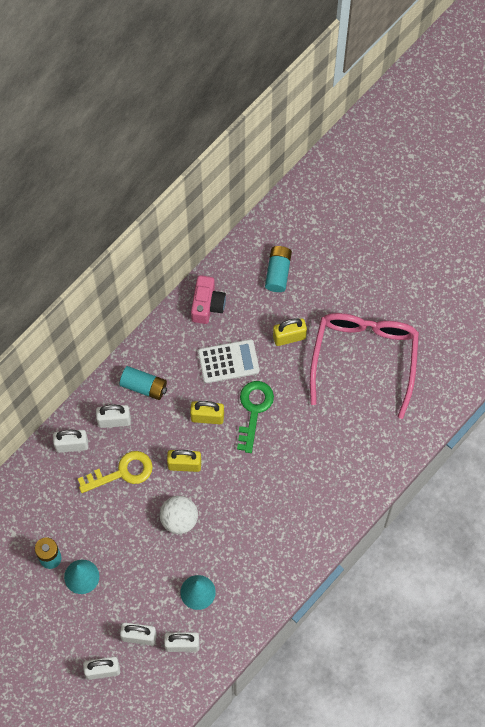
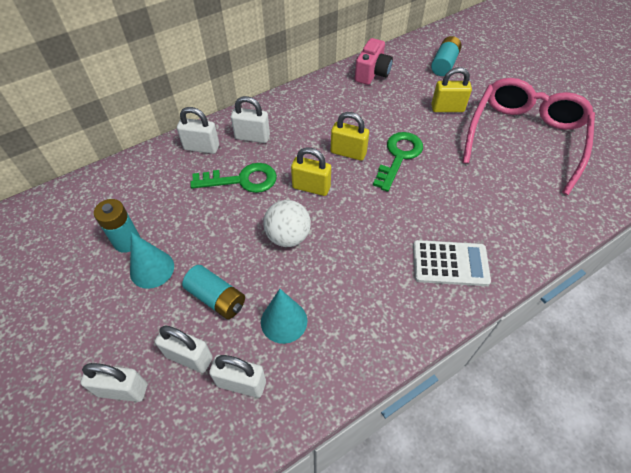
camera: 15 degrees right, 15 degrees down
(122, 472) = (242, 180): yellow key -> green key
(144, 386) = (292, 117): turquoise battery -> turquoise battery (216, 298)
(228, 361) = (382, 115): white calculator -> white calculator (450, 263)

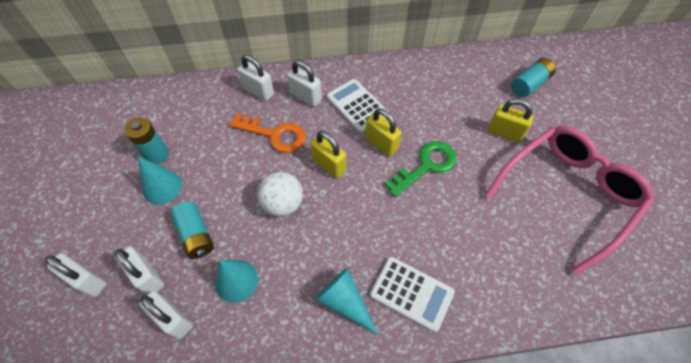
camera: 25 degrees right, 5 degrees up
(242, 180) = (274, 135): green key -> orange key
(306, 129) = (357, 106): none -> white calculator
(372, 73) = (450, 70): pink camera -> none
(396, 295) = (344, 301): none -> turquoise cone

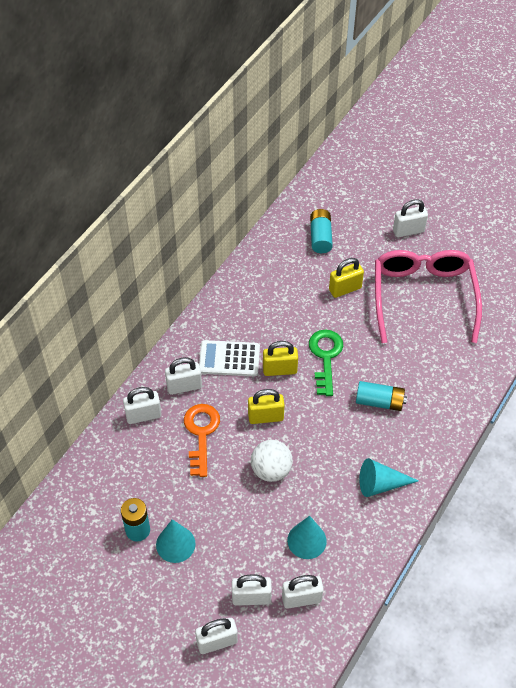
camera: 50 degrees left, 5 degrees down
(196, 235) = (244, 545): turquoise battery -> turquoise battery (379, 402)
(274, 135) = (201, 434): orange key -> orange key turned 60 degrees counterclockwise
(411, 293) = (409, 441): white calculator -> none
(614, 136) = (408, 231): none -> white padlock

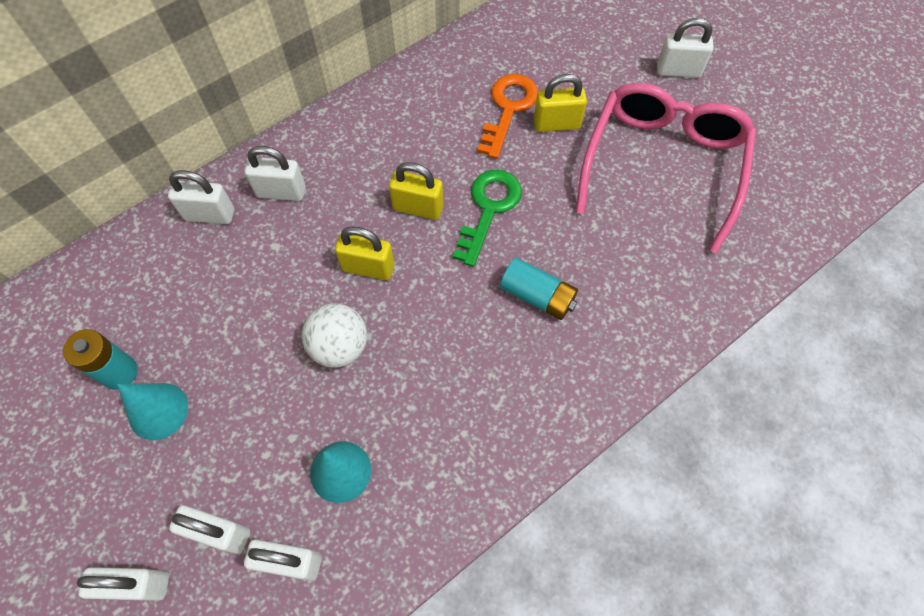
camera: 20 degrees right, 10 degrees up
(201, 434) = (271, 264): orange key -> orange key (508, 109)
(229, 359) = (358, 173): white calculator -> none
(320, 237) = (553, 47): turquoise battery -> none
(380, 484) = (486, 421): turquoise cone -> none

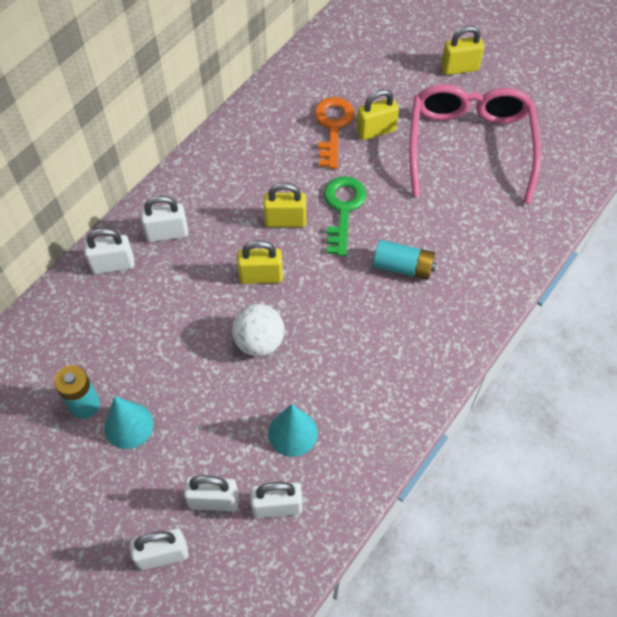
camera: 15 degrees left, 5 degrees down
(678, 71) = (459, 68): white padlock -> yellow padlock

